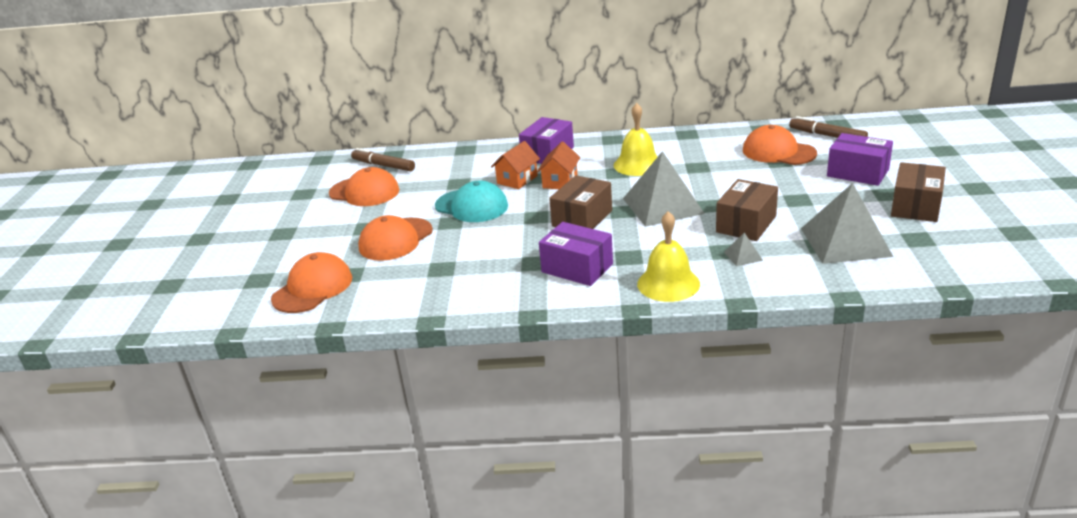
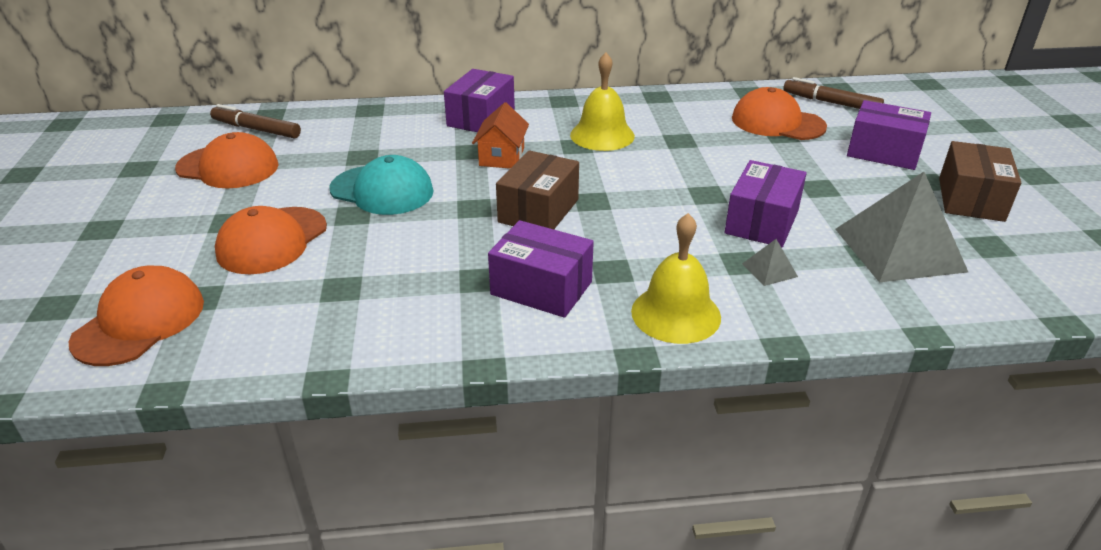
camera: 10 degrees left, 5 degrees up
(517, 180) = (443, 153): orange house -> none
(662, 205) = (645, 193): grey pyramid -> none
(746, 224) = (762, 222): brown box -> purple box

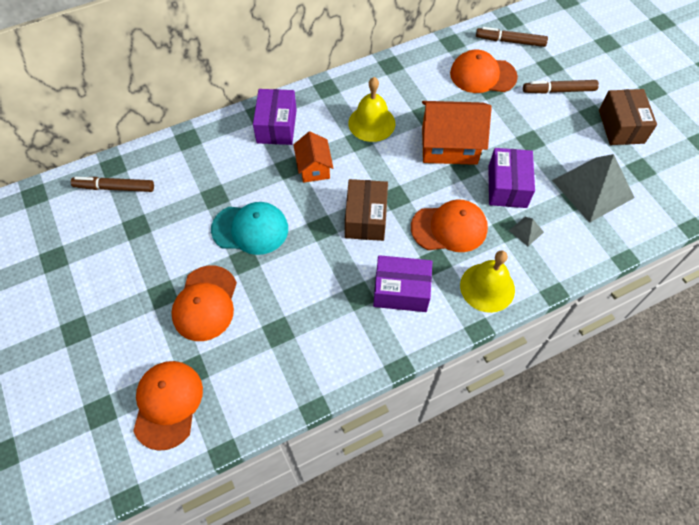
camera: 20 degrees left, 25 degrees up
(228, 167) = (122, 237): orange cap -> orange cap (449, 228)
(696, 171) = (449, 145): none -> orange house
(883, 152) = (558, 91): purple box -> brown marker

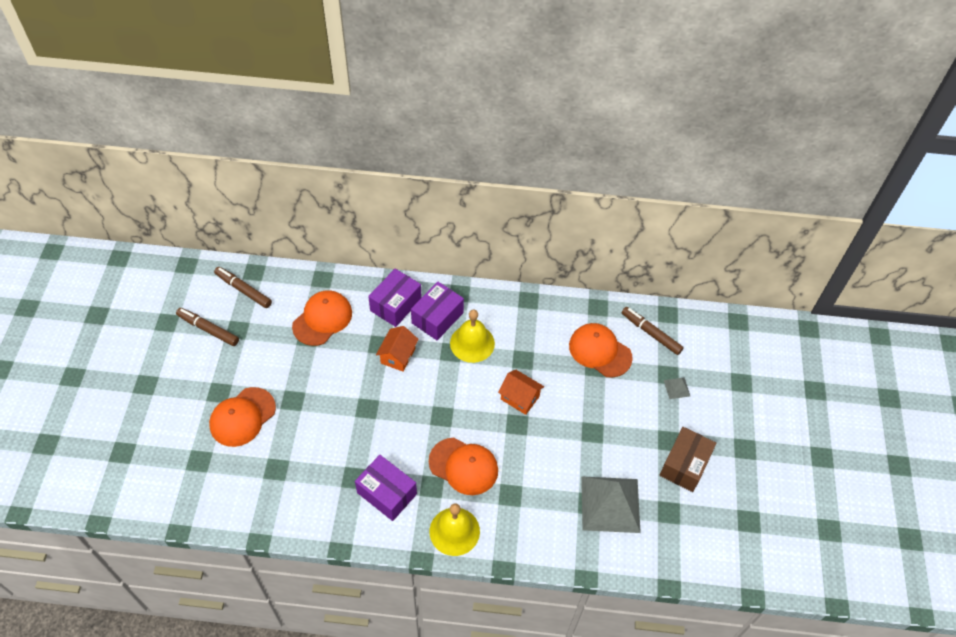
camera: 30 degrees right, 5 degrees down
(168, 404) = (167, 475): orange cap -> orange cap (322, 319)
(250, 229) = (314, 378): turquoise cap -> none
(365, 218) = (405, 420): brown box -> none
(449, 145) = (520, 398): orange house -> orange house, size x0.58
(507, 186) = (539, 460): purple box -> purple box (437, 318)
(526, 231) = (523, 506): grey pyramid -> grey pyramid (677, 388)
(558, 91) = (656, 402): brown marker -> brown marker (208, 329)

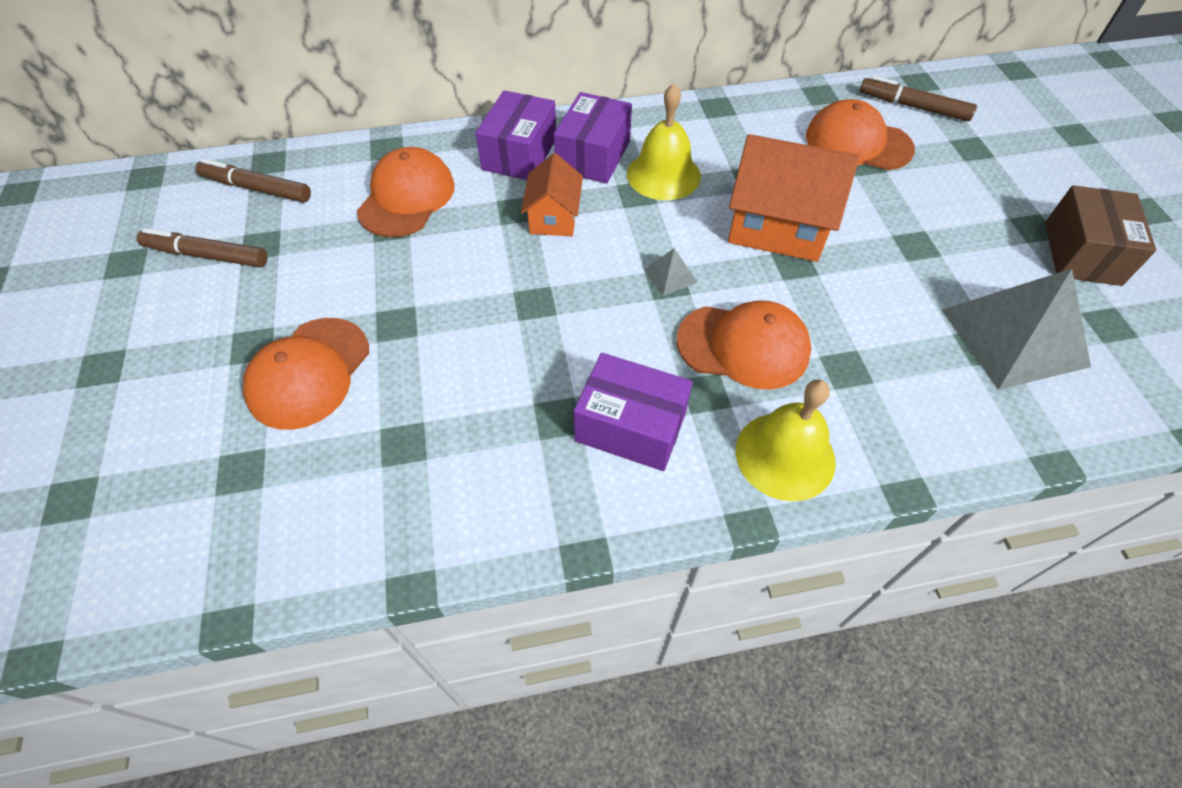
camera: 15 degrees left, 0 degrees up
(520, 398) = (777, 227): orange house -> orange house, size x1.72
(677, 388) = (996, 160): grey pyramid -> grey pyramid (670, 275)

